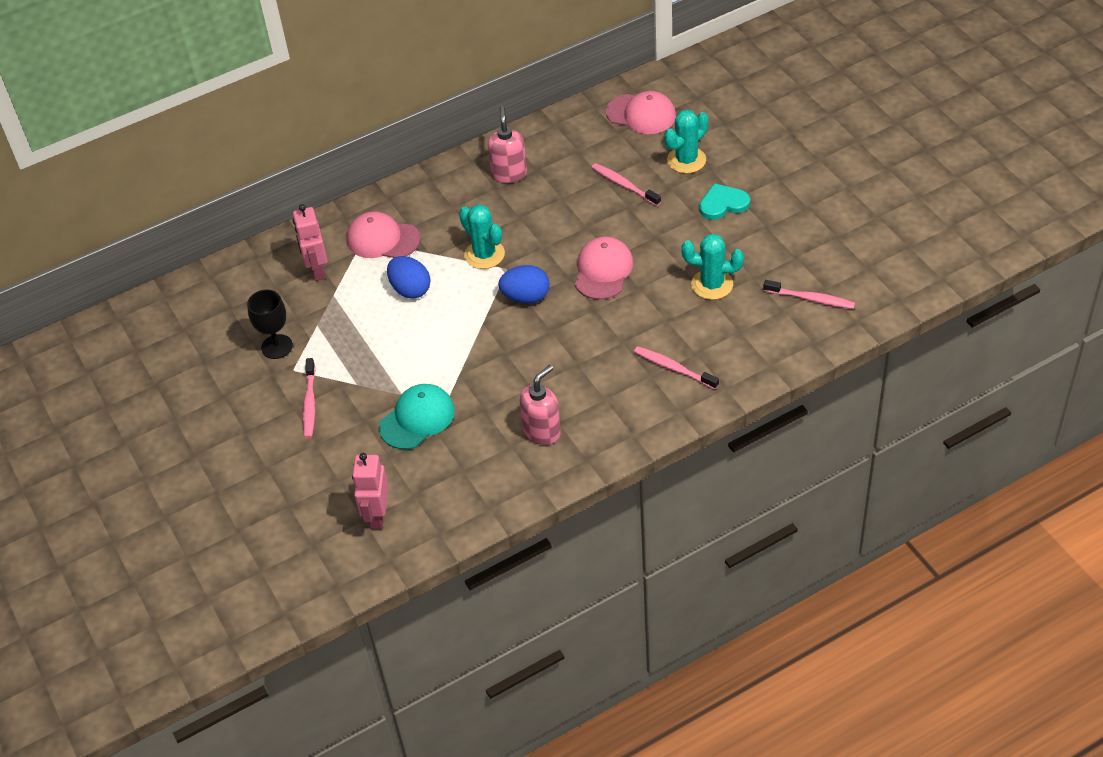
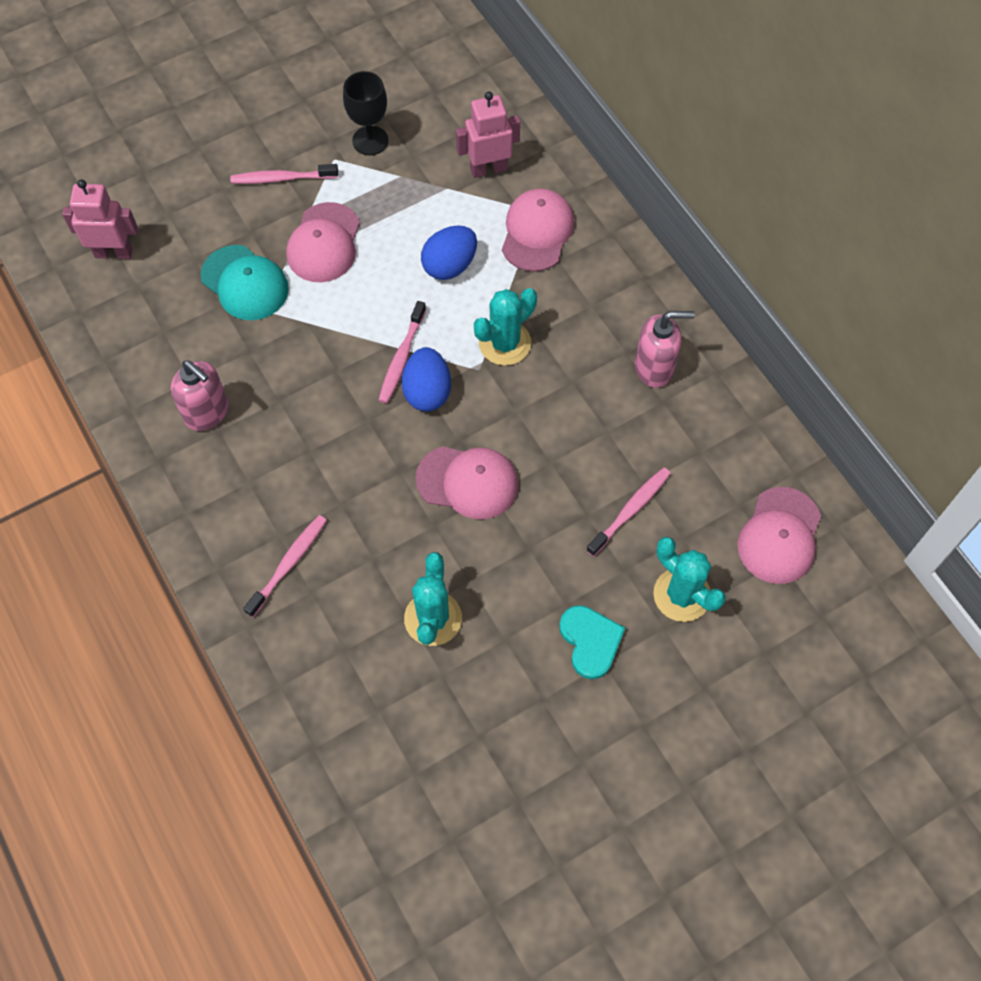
camera: 85 degrees right, 15 degrees up
(381, 369) = (324, 243): none -> pink cap
(811, 299) = (395, 751): pink toothbrush -> pink toothbrush (401, 358)

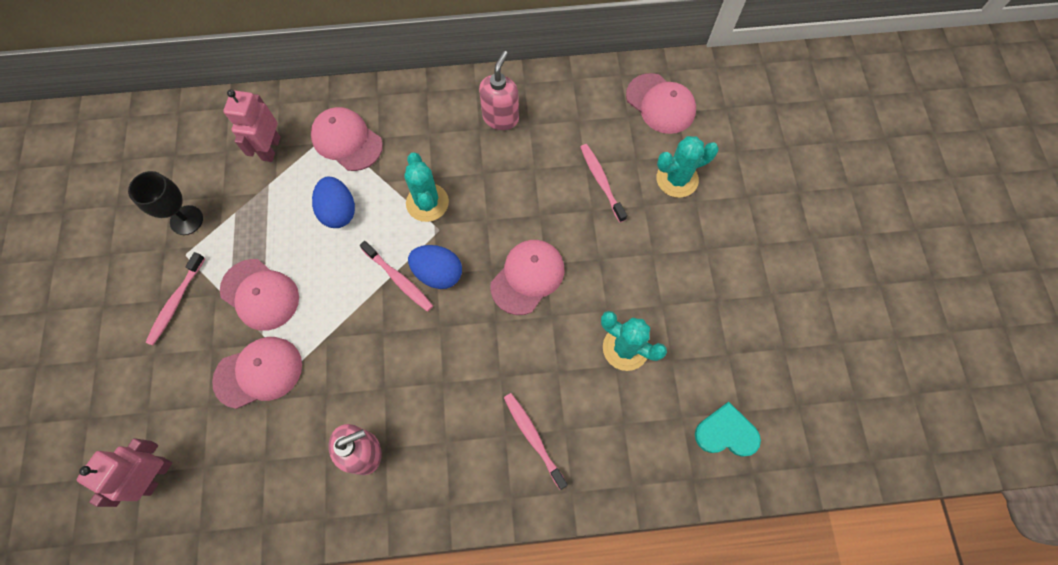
camera: 65 degrees left, 5 degrees up
(245, 283) = (259, 372): turquoise cap -> pink cap
(590, 641) = (687, 250): turquoise heart -> turquoise heart (726, 432)

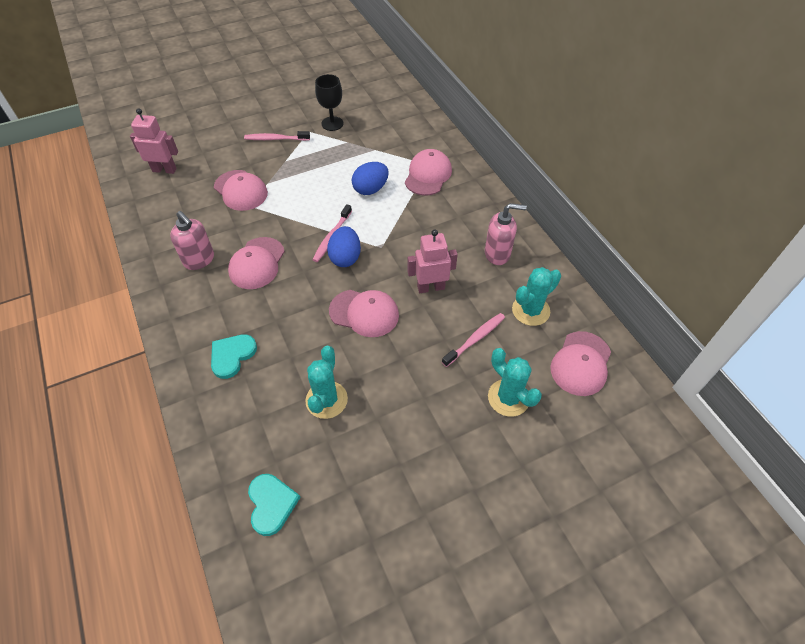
camera: 70 degrees right, 15 degrees down
(260, 294) = (294, 173): pink cap -> pink cap (257, 263)
(271, 148) = (402, 141): pink robot -> pink robot (431, 287)
(427, 203) = (400, 233): turquoise cactus -> turquoise cactus (530, 310)
(533, 438) = (232, 356): pink toothbrush -> turquoise heart

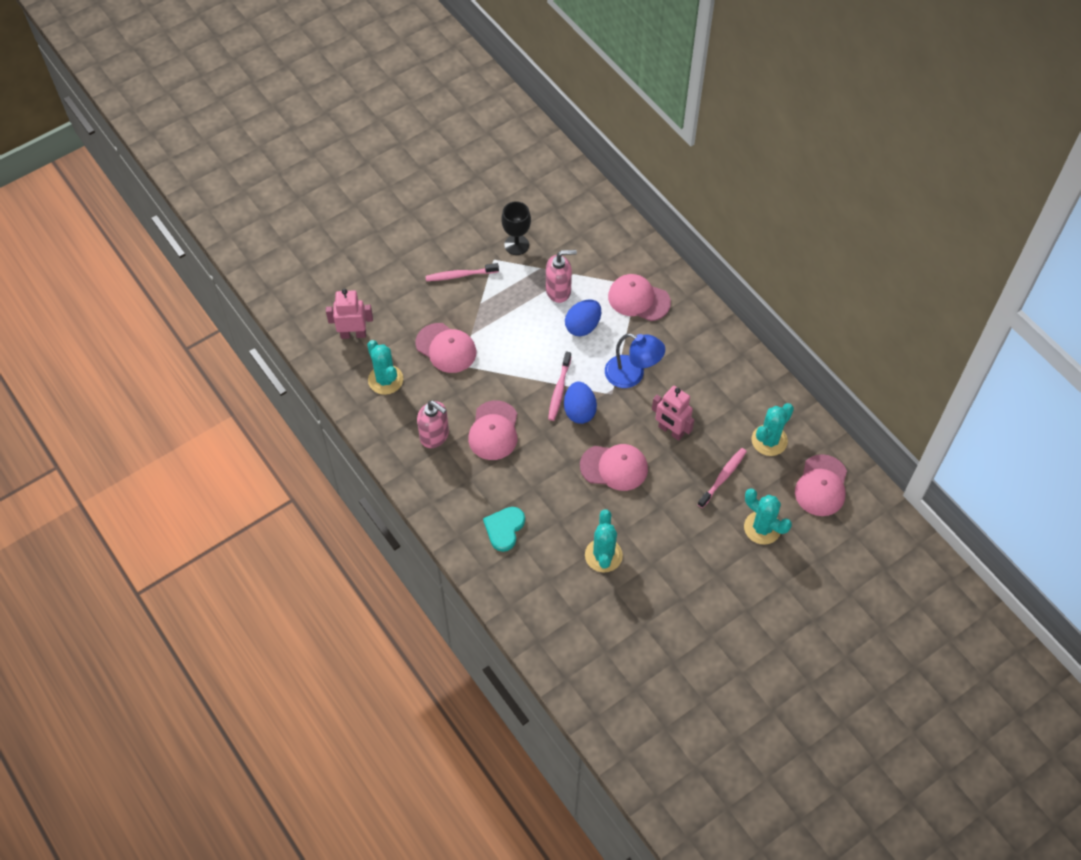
camera: 10 degrees left, 5 degrees up
(175, 208) = (385, 380): none -> turquoise cactus
(271, 504) = (584, 648): turquoise heart -> none
(405, 234) = (632, 375): none -> blue lamp
(428, 175) = (638, 299): pink cap -> pink cap turned 75 degrees counterclockwise
(431, 287) = (670, 431): pink robot -> pink robot turned 120 degrees counterclockwise
(497, 254) = (728, 384): pink soap dispenser -> pink soap dispenser (558, 291)

